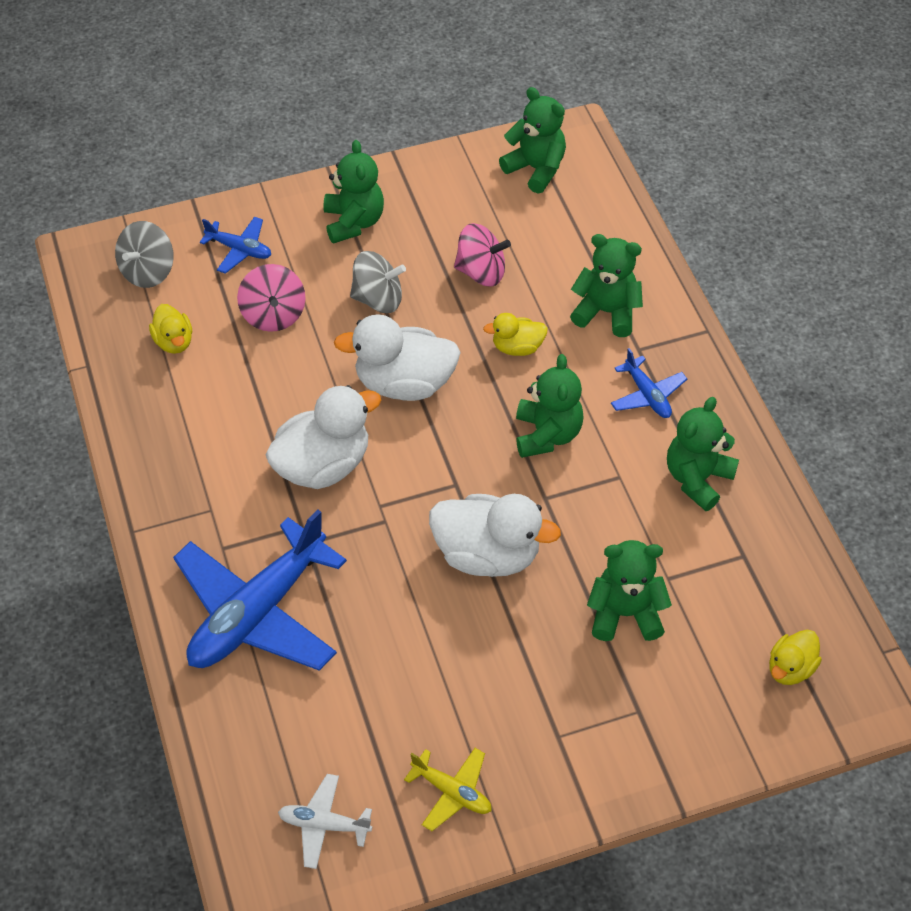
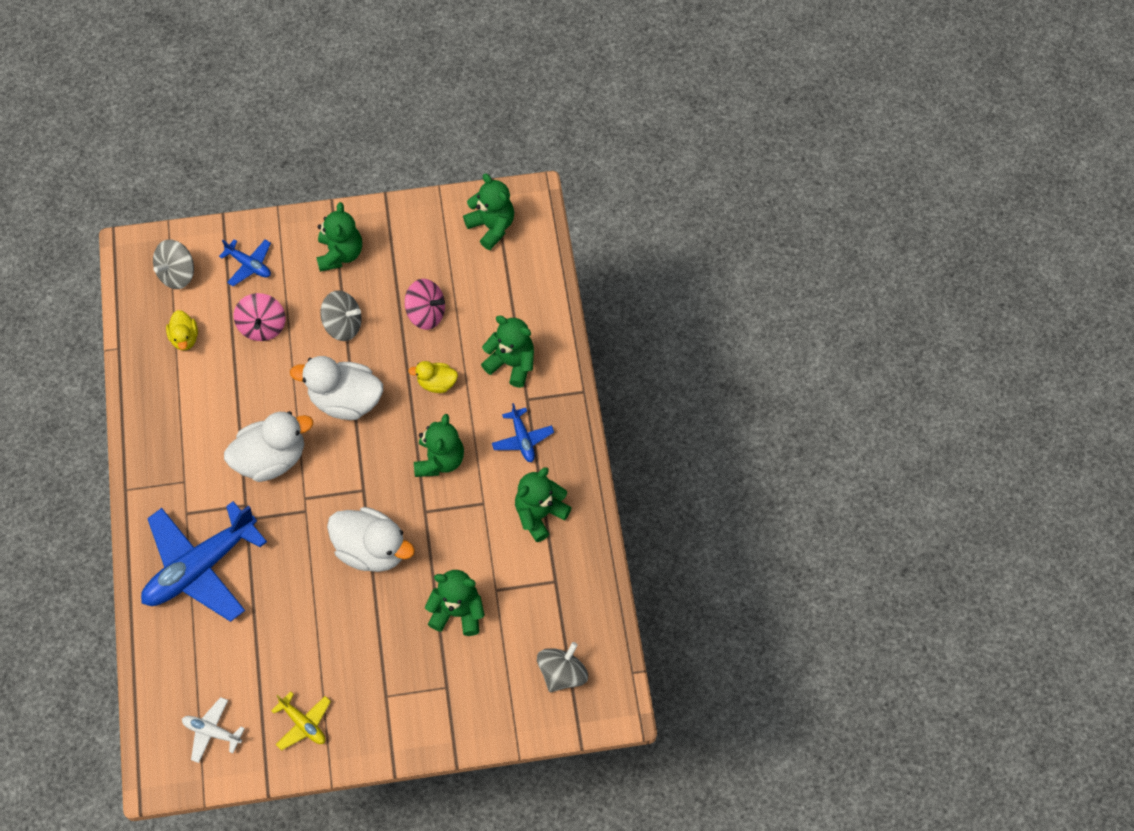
camera: 10 degrees right, 10 degrees up
(790, 668) = (562, 673): yellow duck -> grey spinning top

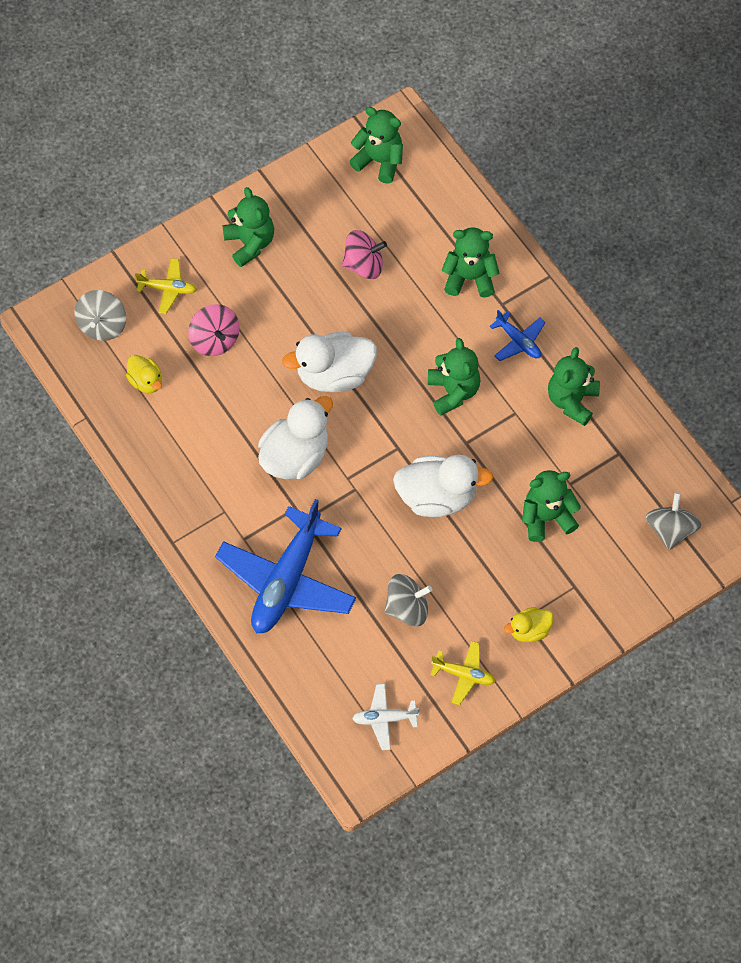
camera: 25 degrees left, 0 degrees up
(249, 265) = (168, 289): blue plane -> yellow plane
(343, 325) = (291, 307): grey spinning top -> grey spinning top (407, 608)
(436, 383) = (410, 324): yellow duck -> yellow duck (529, 630)

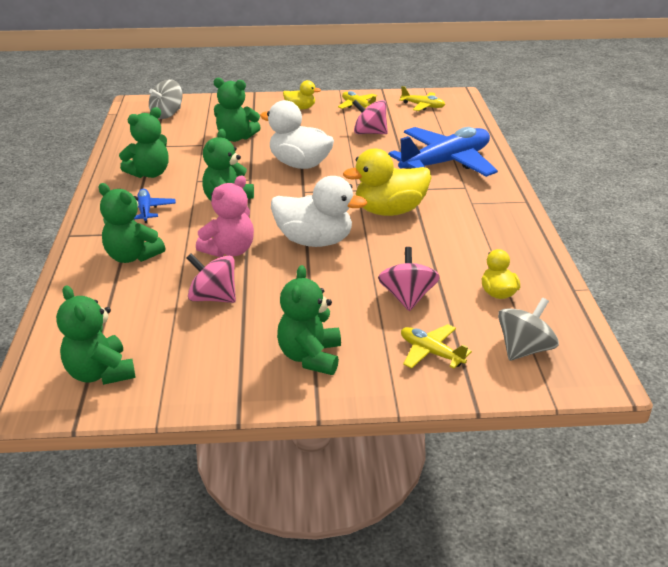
camera: 150 degrees left, 30 degrees down
(295, 456) = (389, 211): white duck -> yellow duck
(384, 719) = (423, 106): white plane -> yellow plane
(396, 325) = (229, 250): none -> pink teddy bear
(407, 608) = (369, 133): grey spinning top -> pink spinning top

